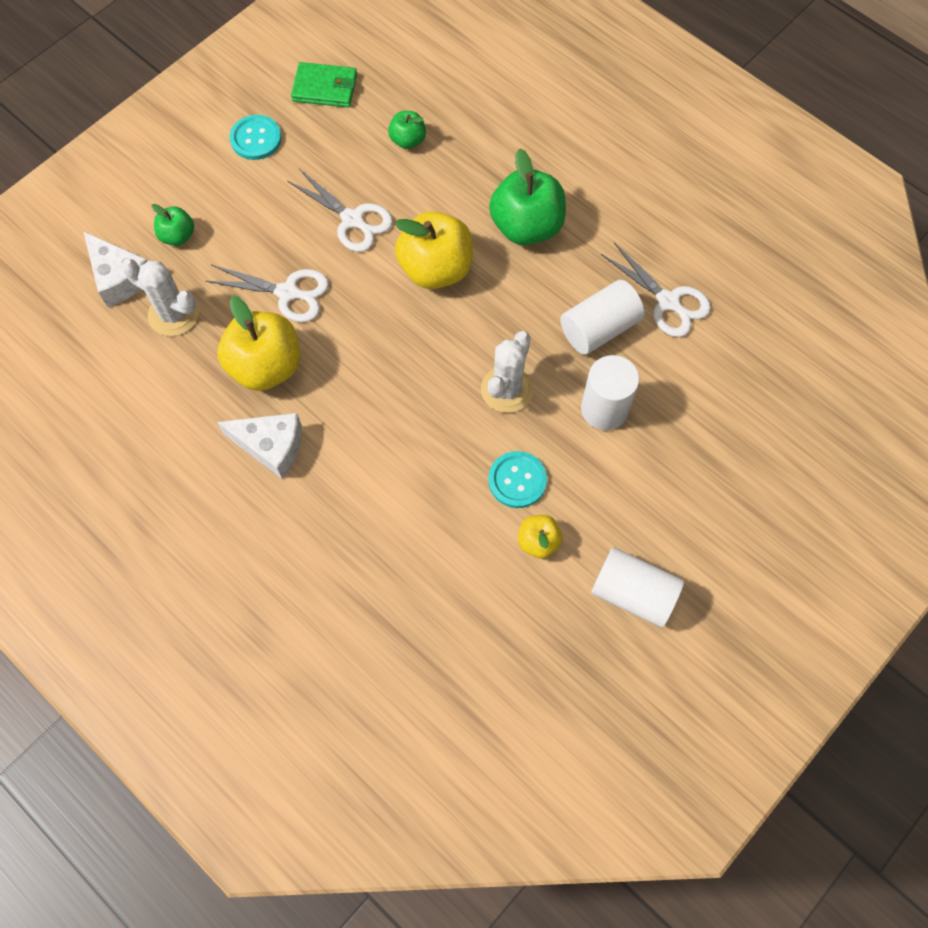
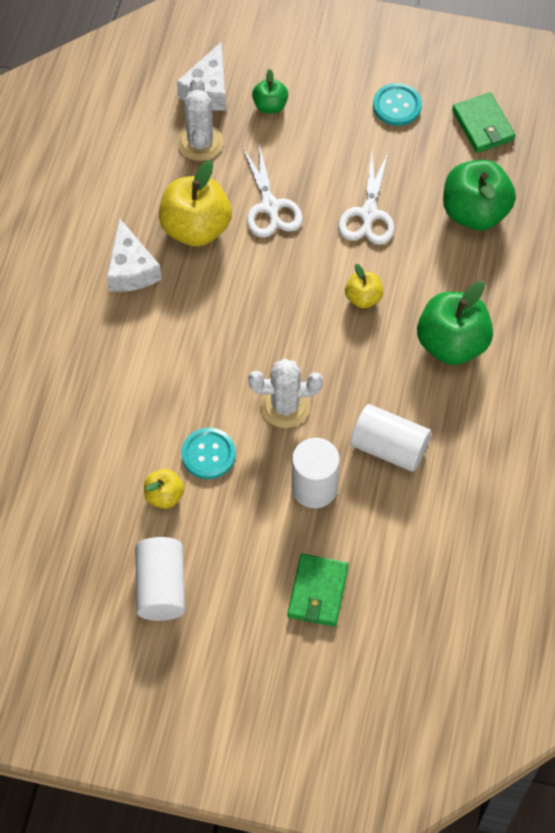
camera: 60 degrees right, 5 degrees down
(408, 140) = (475, 212): green apple -> green apple, size x1.93
(436, 269) = (363, 298): yellow apple -> yellow apple, size x0.52
(668, 301) = (452, 489): white scissors -> none
(709, 460) = (317, 592): none -> green wallet

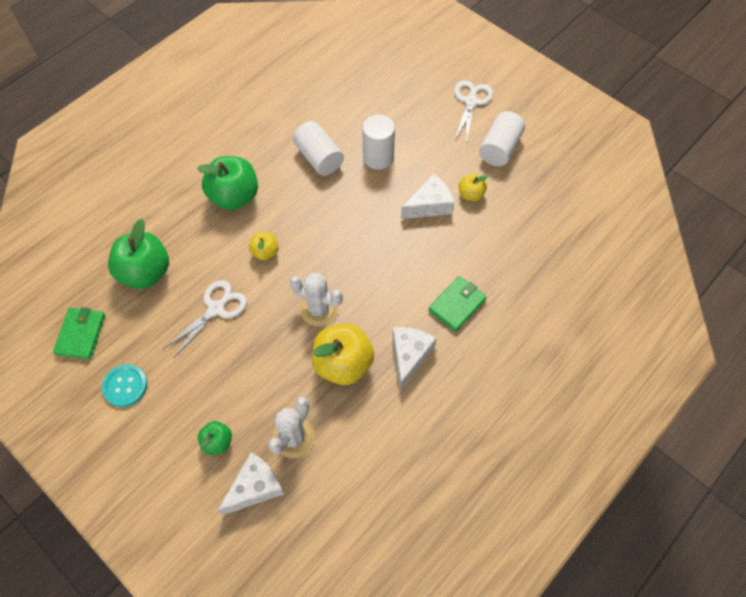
camera: 150 degrees left, 0 degrees up
(208, 454) = (429, 205): turquoise button -> white cheese
(270, 206) = (279, 352): white scissors -> white scissors (471, 102)
(285, 406) = (364, 210): white cactus -> white cactus (319, 309)
(317, 592) = (412, 107): green wallet -> green wallet (457, 305)

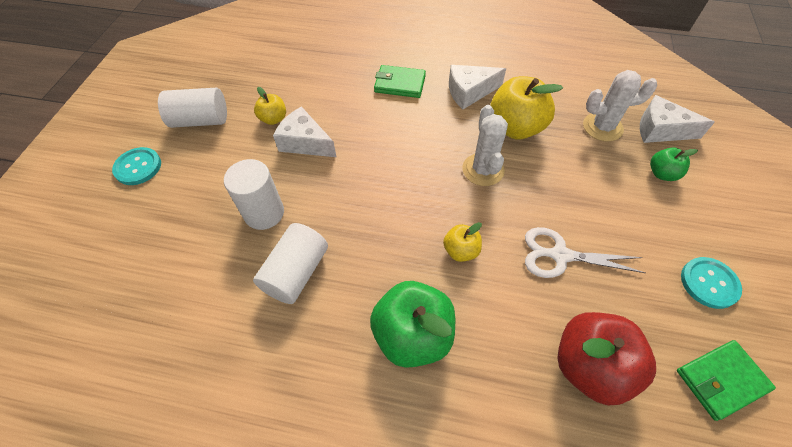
camera: 120 degrees left, 5 degrees down
(146, 272) = (590, 366): green apple -> red apple
(471, 102) = (138, 167): white scissors -> turquoise button

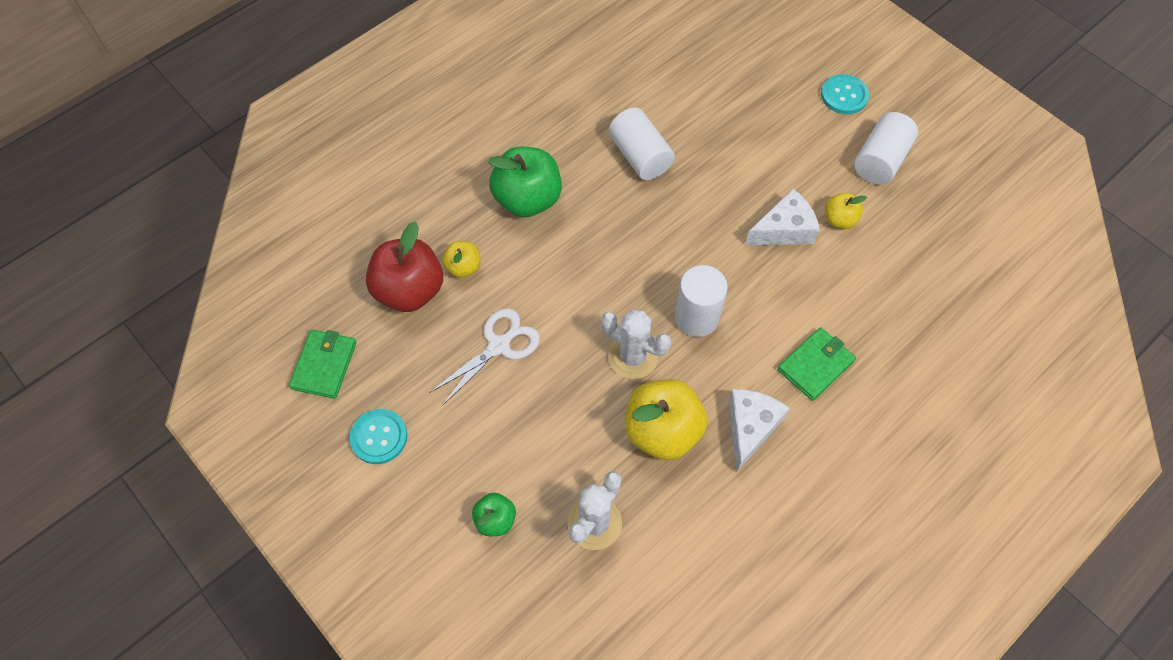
camera: 125 degrees right, 5 degrees up
(264, 213) = (718, 161): white cylinder -> white cylinder (696, 317)
(461, 251) = (565, 276): yellow apple -> yellow apple (463, 267)
(660, 130) = (542, 583): white cheese -> none

